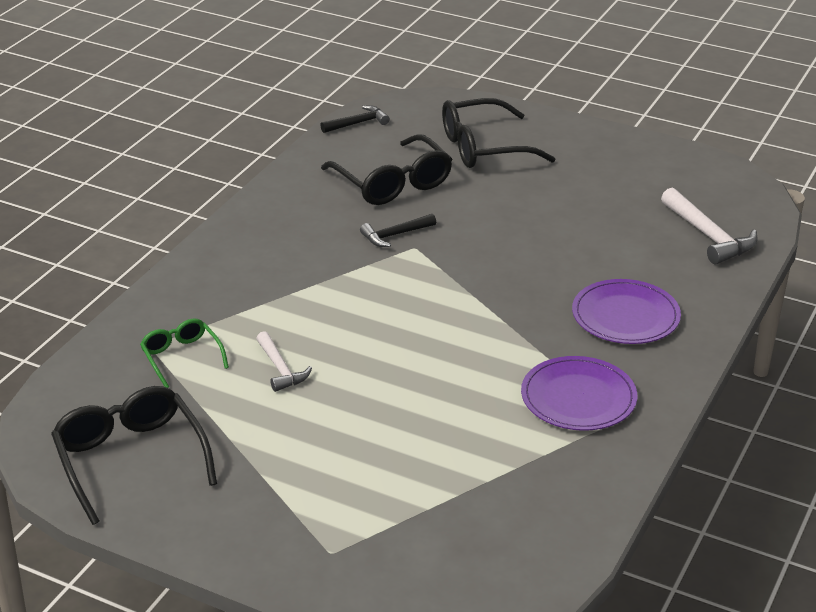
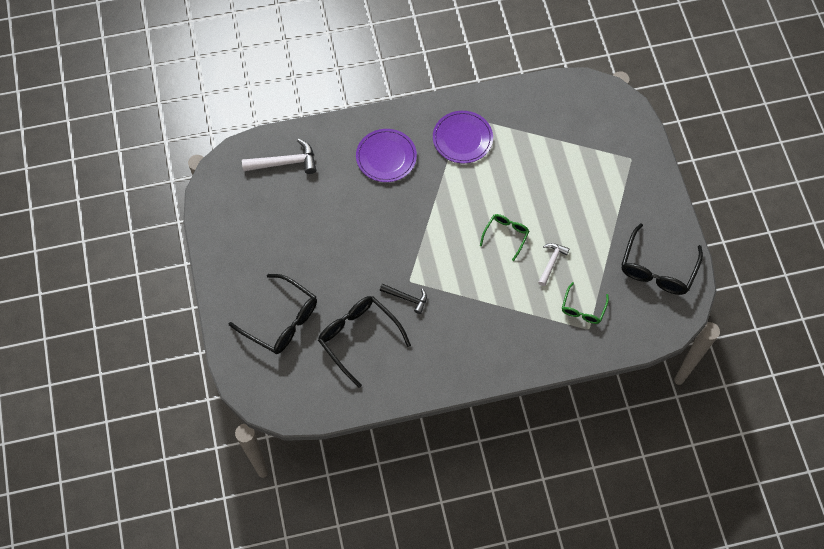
camera: 130 degrees left, 30 degrees up
(358, 123) = (309, 408): black hammer -> none
(373, 352) = (506, 235): none -> green glasses
(393, 183) = (358, 337): black glasses -> black glasses turned 60 degrees counterclockwise
(709, 236) = (285, 162): white hammer -> white hammer turned 60 degrees clockwise

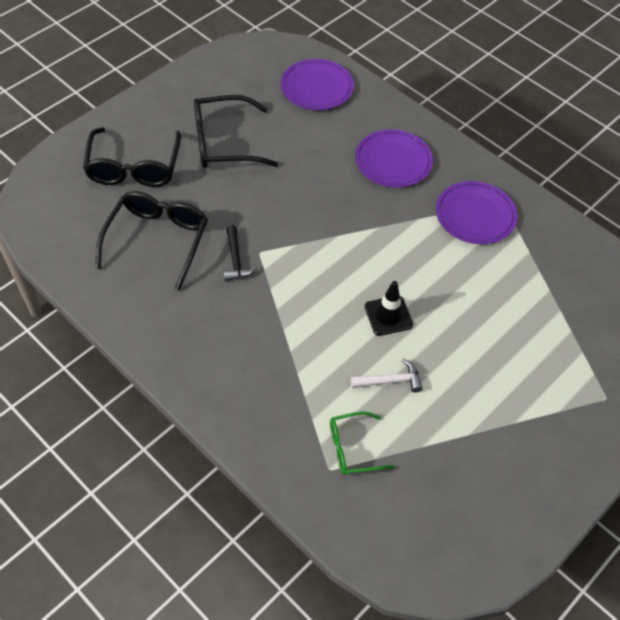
camera: 55 degrees right, 10 degrees down
(285, 162) = (316, 87): white hammer -> purple plate
(506, 235) = (388, 316): green glasses -> black traffic cone
(657, 269) = (477, 511): black glasses -> black glasses (224, 143)

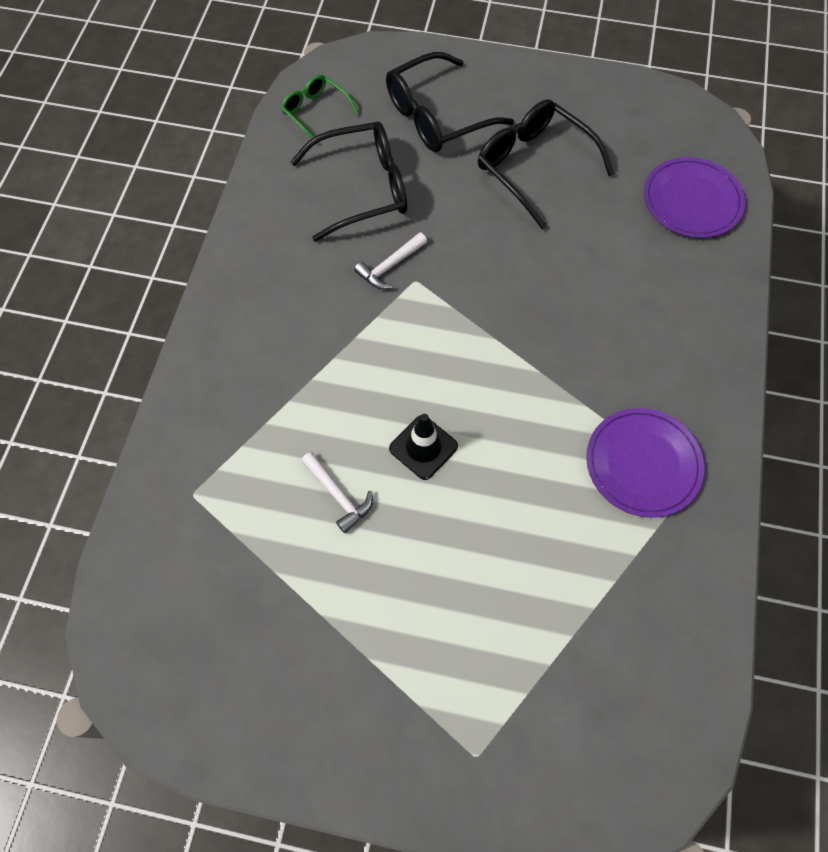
camera: 60 degrees right, 10 degrees up
(236, 260) = (390, 266): black hammer -> white hammer
(352, 448) = (230, 503): green glasses -> green glasses (315, 112)
(393, 161) = (650, 334): purple plate -> none

